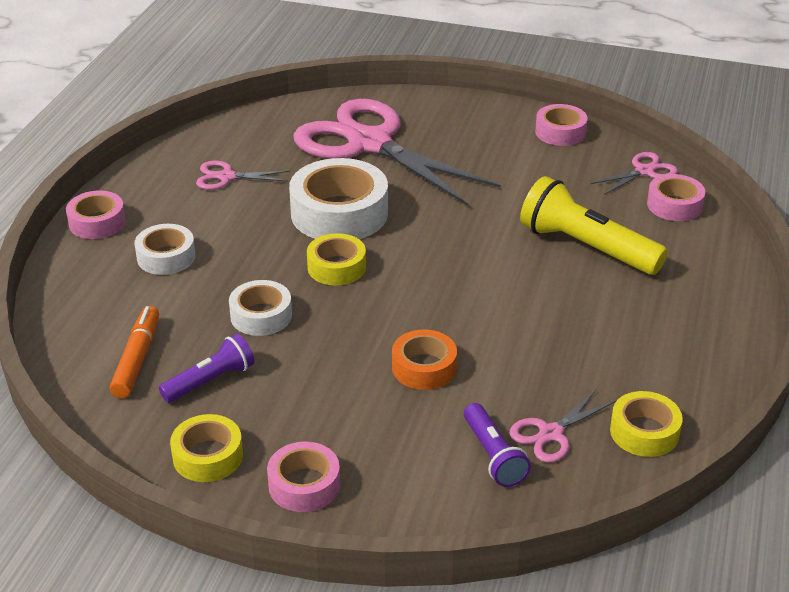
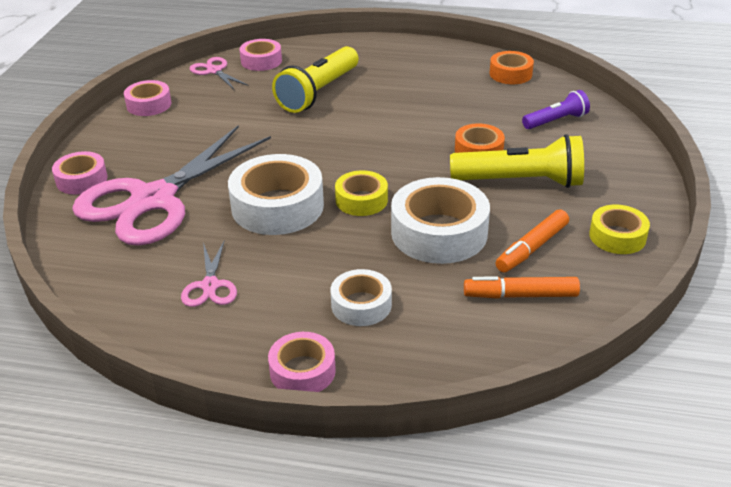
camera: 95 degrees left, 0 degrees up
(211, 381) = (532, 248): purple flashlight -> orange marker
(261, 315) = (439, 232): white tape -> white tape, size x1.75
(304, 485) = (622, 189): pink tape -> pink tape (81, 180)
(344, 394) = (521, 181): none -> yellow flashlight
(551, 434) = (526, 102): pink scissors -> none
(644, 432) = (510, 74): yellow tape -> orange tape

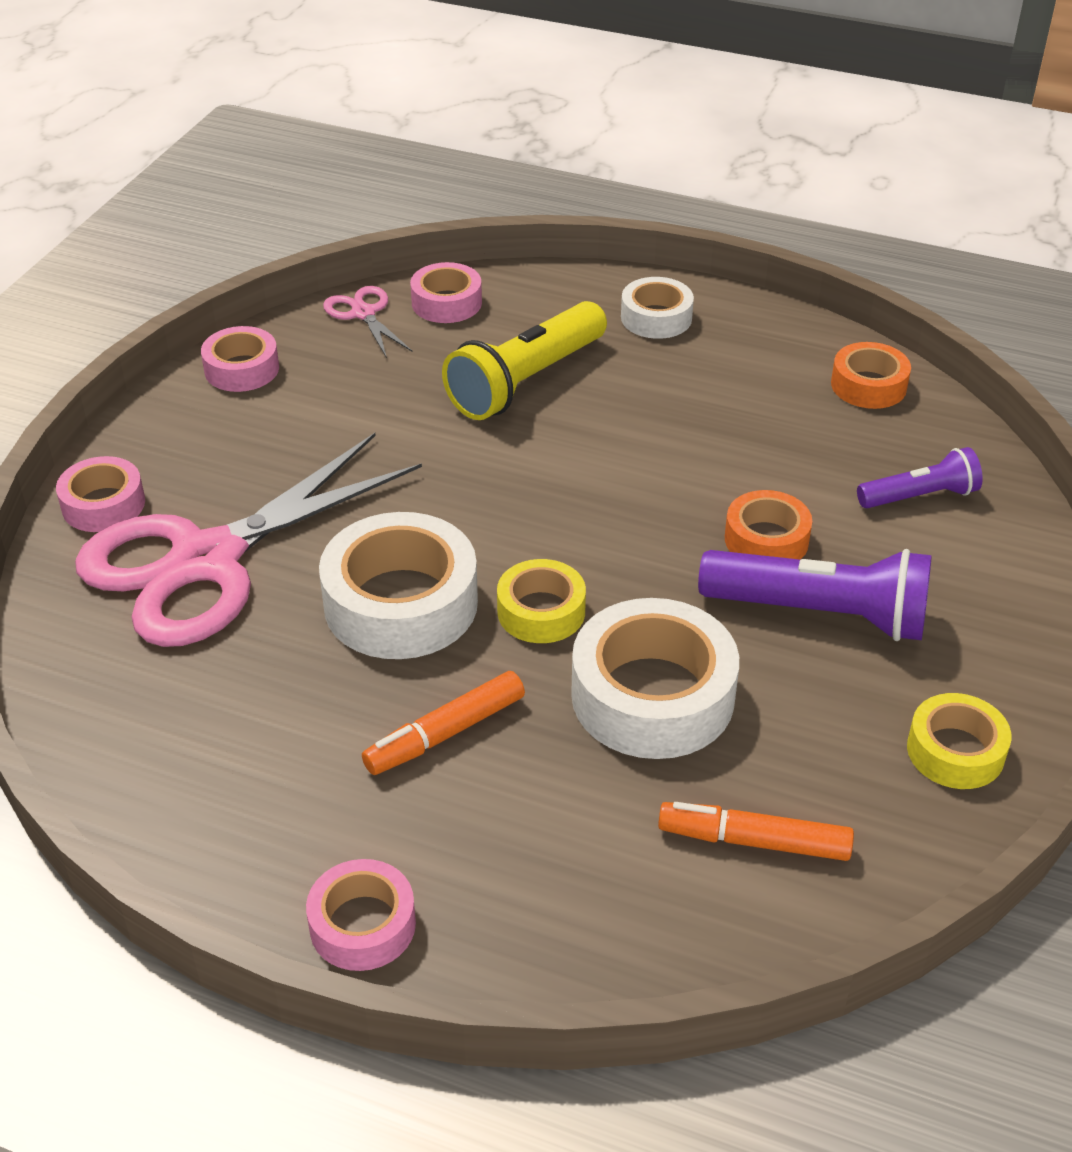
camera: 10 degrees right, 5 degrees up
(210, 286) = (257, 740): pink scissors -> none
(361, 305) = (487, 816): white tape -> white tape (656, 318)
(521, 181) = (821, 614): yellow flashlight -> purple flashlight
(532, 248) = (801, 751): orange marker -> orange marker (446, 733)

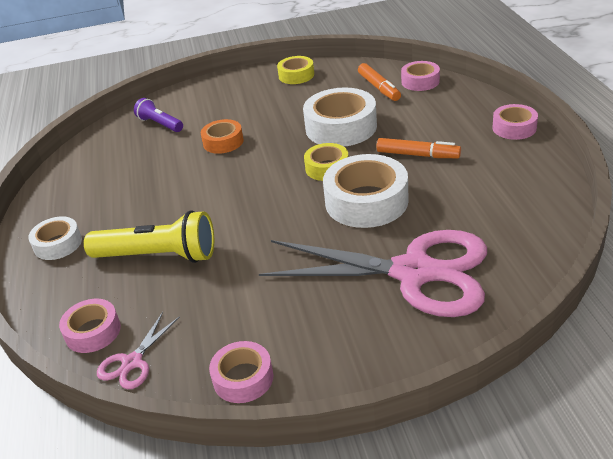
camera: 120 degrees left, 5 degrees down
(103, 504) = (425, 342): pink tape -> pink tape (420, 81)
(821, 614) = (256, 116): purple flashlight -> none
(868, 385) = (82, 162): orange tape -> none

